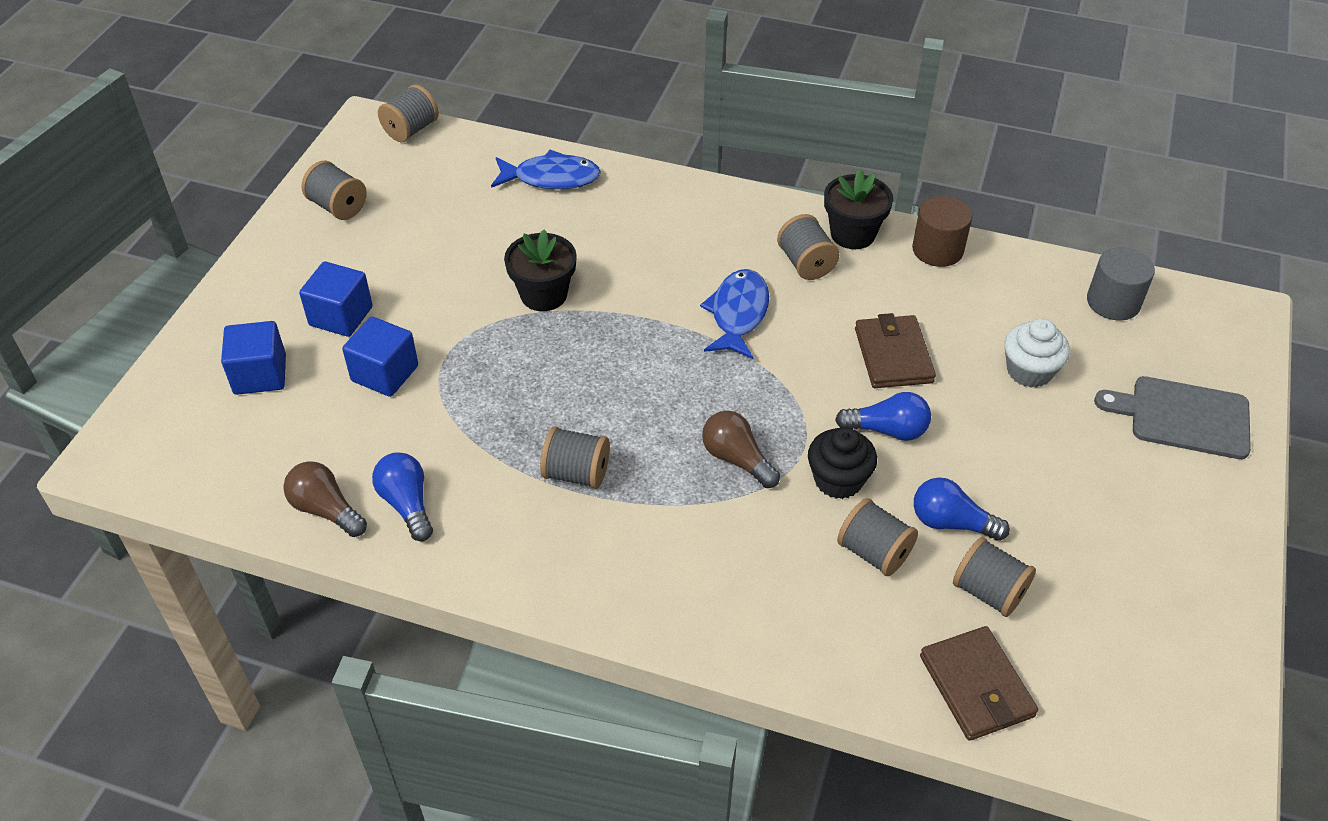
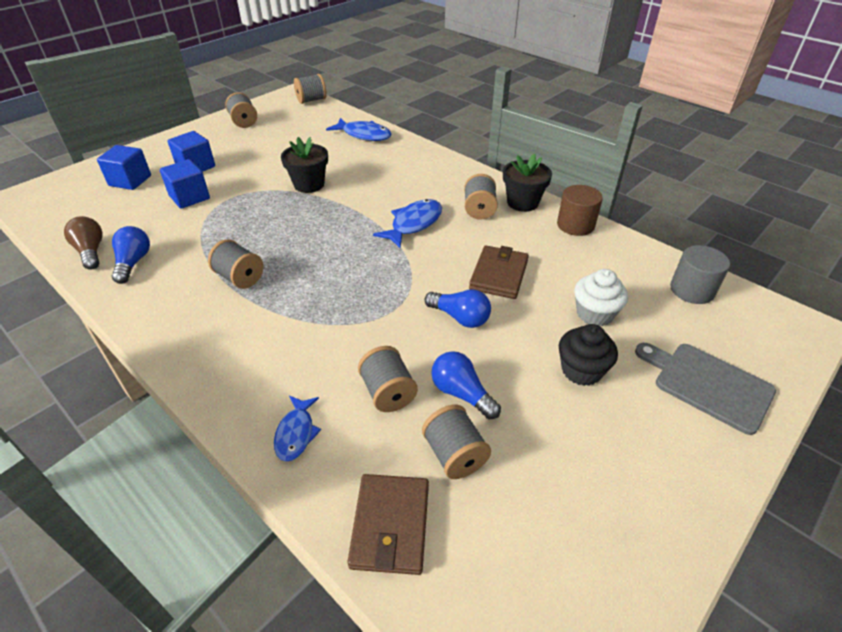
camera: 25 degrees right, 5 degrees down
(737, 459) = (343, 302): brown light bulb -> none
(812, 637) = (296, 433): none -> blue fish
(838, 480) = (401, 336): black cupcake -> black cupcake (581, 370)

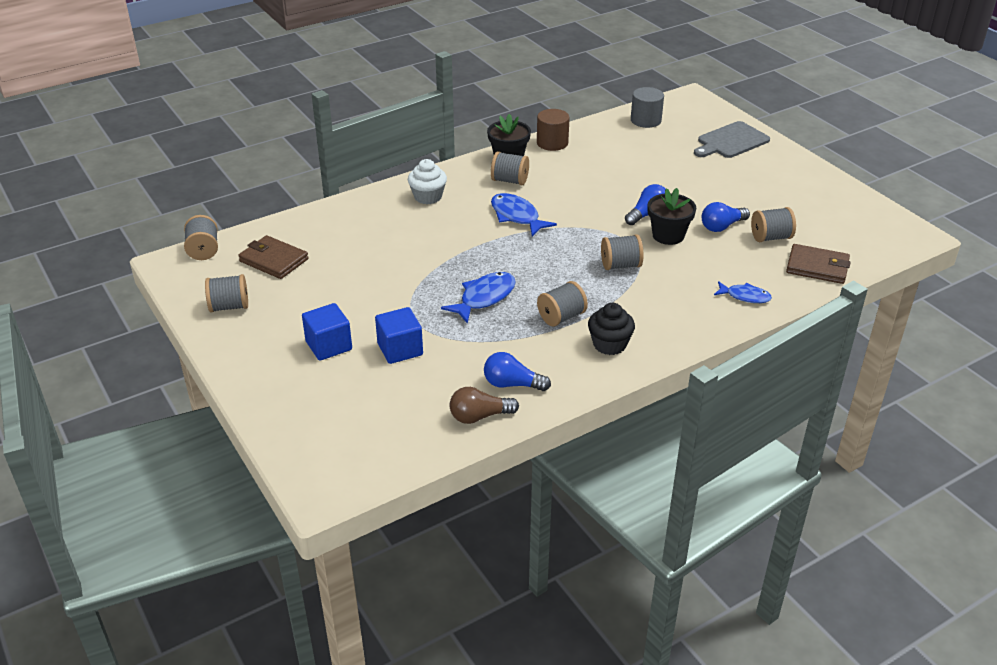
camera: 75 degrees left, 5 degrees down
(130, 181) = (334, 398): blue cube -> none
(309, 184) = (416, 267): black flower pot -> black flower pot (668, 235)
(364, 135) = (326, 223): blue fish -> blue fish (484, 298)
(388, 392) = (715, 255): grey spool -> grey spool (620, 265)
(499, 275) = (603, 189): brown wallet -> brown wallet (274, 260)
(581, 370) = (710, 179): black cupcake -> black cupcake (609, 344)
(594, 314) = (659, 161): white cupcake -> white cupcake (428, 197)

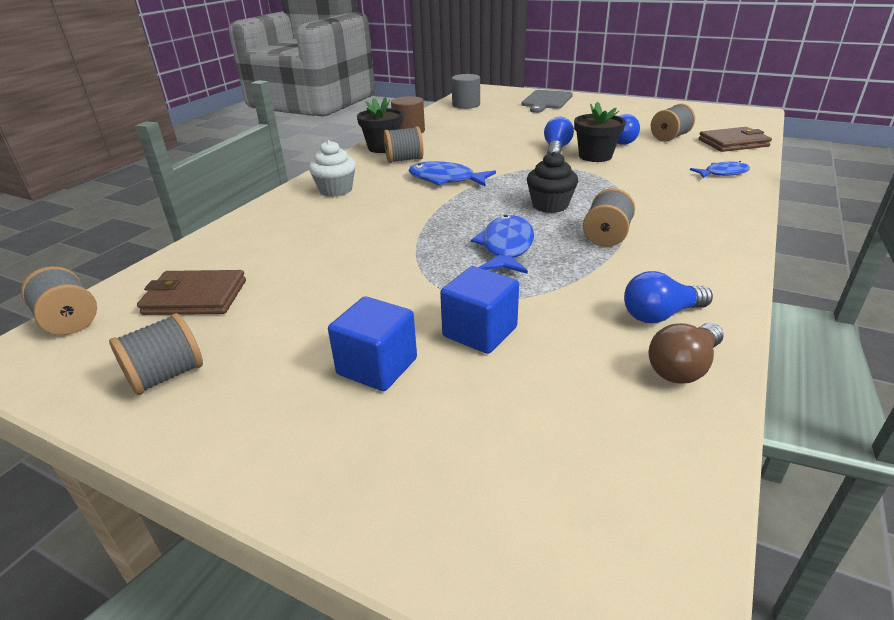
camera: 30 degrees left, 5 degrees down
(609, 344) = (687, 242): black cupcake -> black cupcake (550, 205)
(620, 265) = (592, 184): grey spool -> none

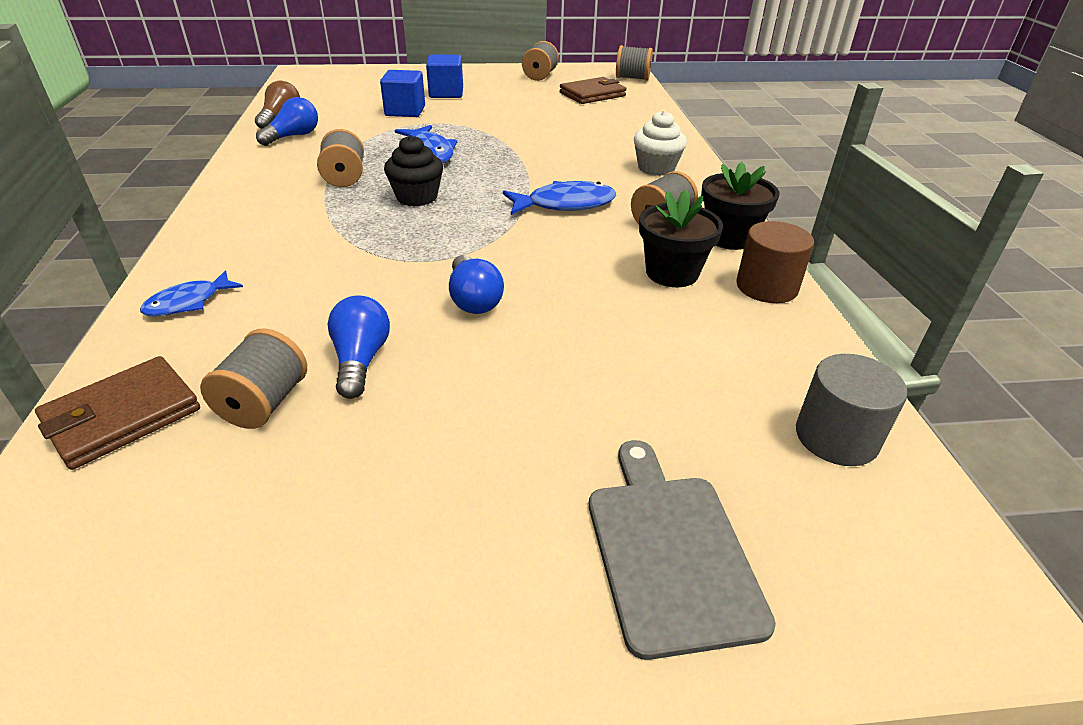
camera: 145 degrees right, 5 degrees up
(595, 156) = (400, 296): black flower pot -> black flower pot (672, 273)

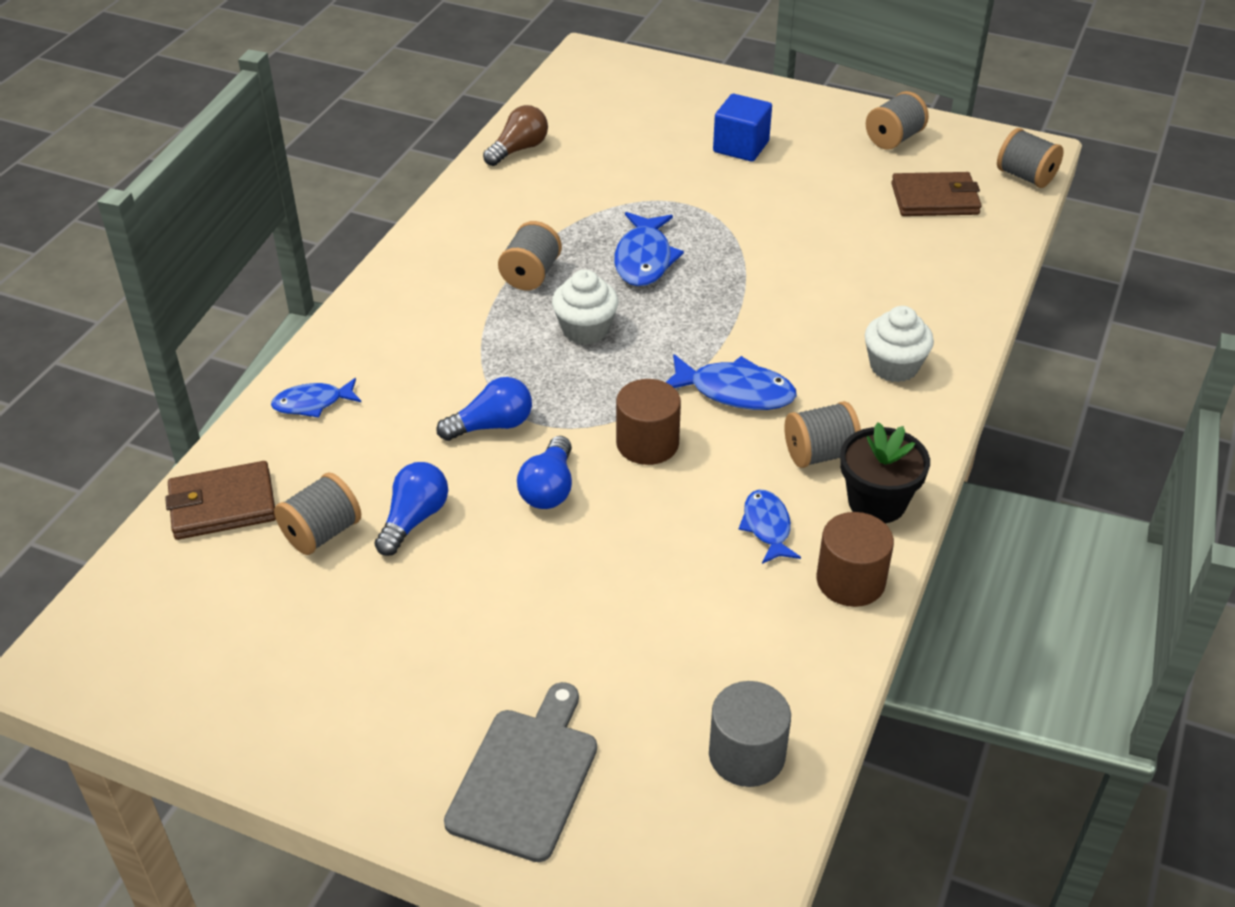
camera: 30 degrees right, 5 degrees up
(293, 136) = (515, 187): blue light bulb -> blue light bulb (492, 425)
(405, 111) = (667, 171): blue cube -> none
(417, 197) = (585, 329): black cupcake -> white cupcake
(529, 249) = (647, 443): none -> brown cylinder
(672, 273) = (767, 527): black flower pot -> blue fish

